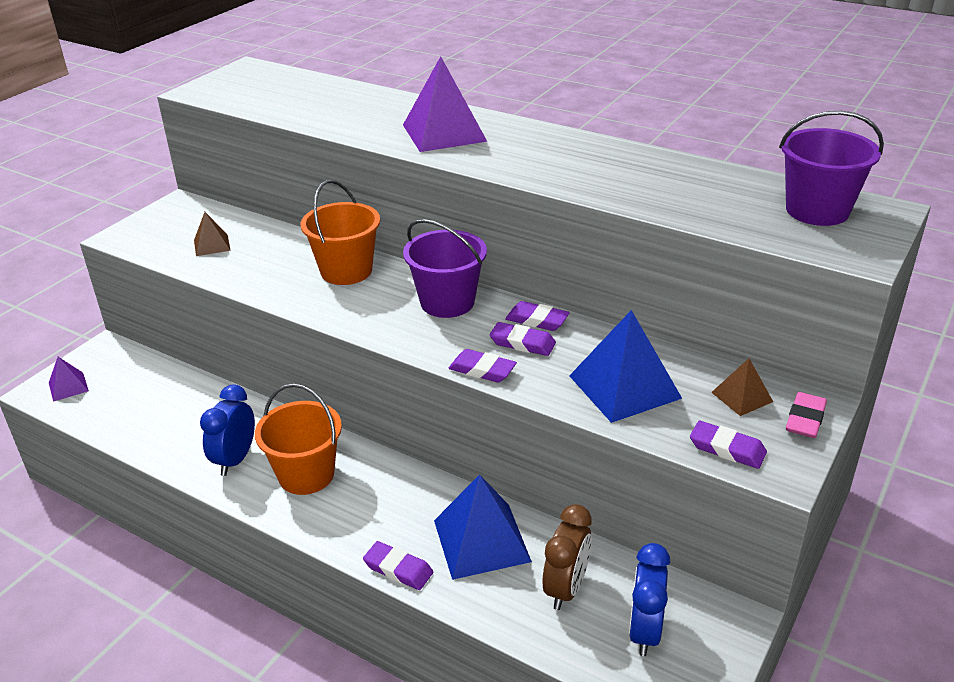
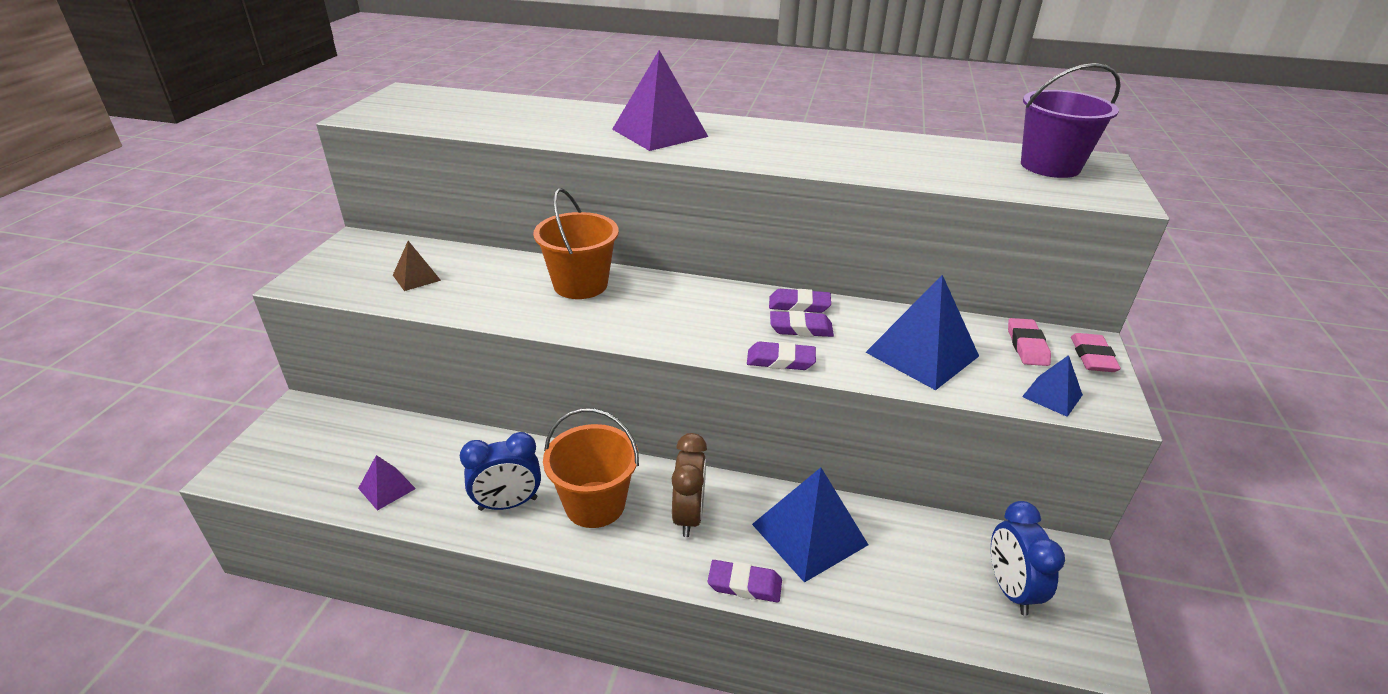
camera: 20 degrees left, 0 degrees up
(68, 387) = (268, 460): purple pyramid -> purple pyramid (386, 488)
(235, 459) = (508, 504): blue clock -> blue clock turned 105 degrees counterclockwise
(447, 302) = (702, 300): purple bucket -> none
(566, 588) = (916, 564): brown clock -> brown clock (688, 516)
(727, 449) = (1052, 395): purple eraser -> blue pyramid
(742, 397) = (1027, 346): brown pyramid -> pink eraser

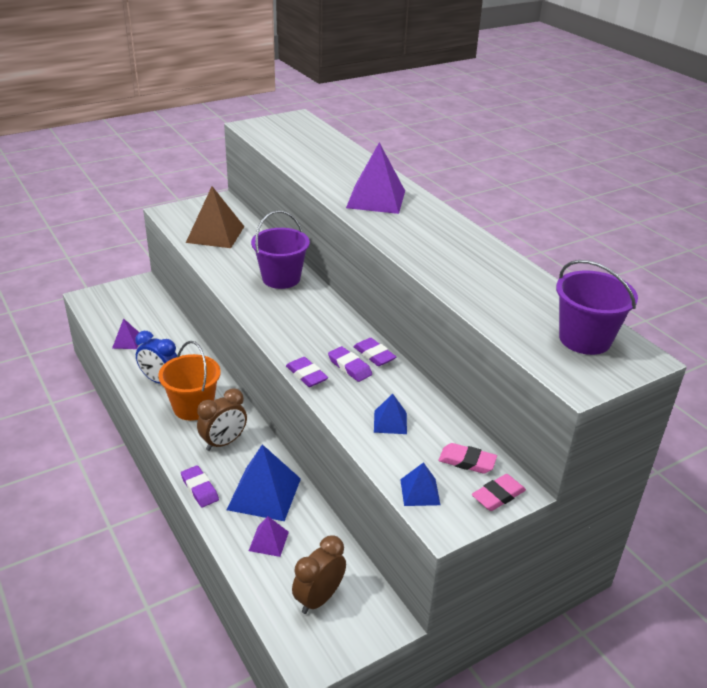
camera: 45 degrees right, 0 degrees up
(416, 277) = (215, 234): brown pyramid -> brown pyramid, size x1.93
(580, 284) = (281, 278): orange bucket -> purple bucket
(889, 576) = (268, 541): none -> purple pyramid
(922, 354) = (390, 422): blue pyramid -> blue pyramid, size x0.52
(1009, 589) = (319, 598): blue clock -> brown clock
(1027, 346) = (467, 461): pink eraser -> pink eraser turned 60 degrees clockwise

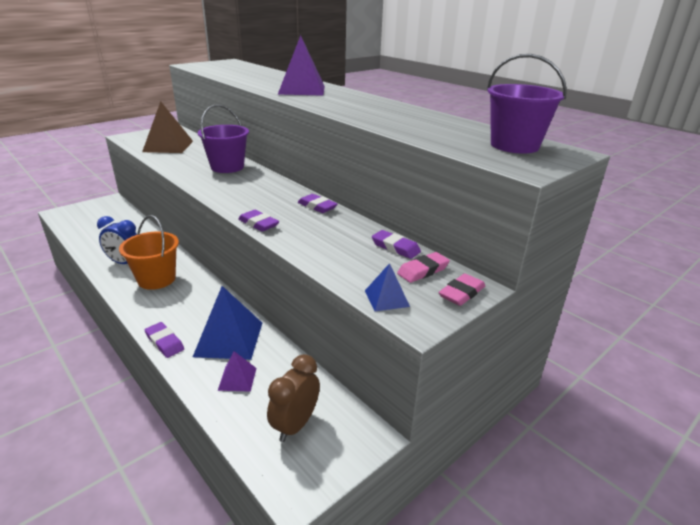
camera: 10 degrees left, 5 degrees down
(127, 341) = (95, 238): purple pyramid -> none
(224, 442) = (187, 303): brown clock -> none
(349, 367) = (297, 215): purple eraser -> purple eraser (395, 247)
(390, 422) = (343, 249): blue pyramid -> none
(467, 461) = (423, 270): pink eraser -> pink eraser turned 45 degrees counterclockwise

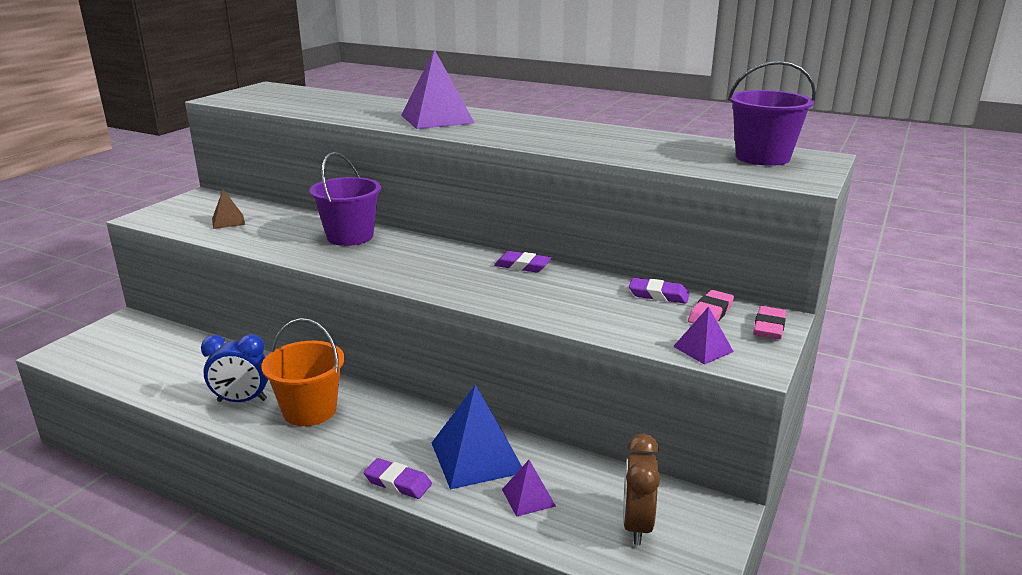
camera: 20 degrees left, 5 degrees down
(168, 146) = (228, 221): brown pyramid -> brown pyramid, size x0.52
(258, 224) = (475, 299): purple eraser -> none
(386, 298) = (703, 349): blue pyramid -> purple pyramid

